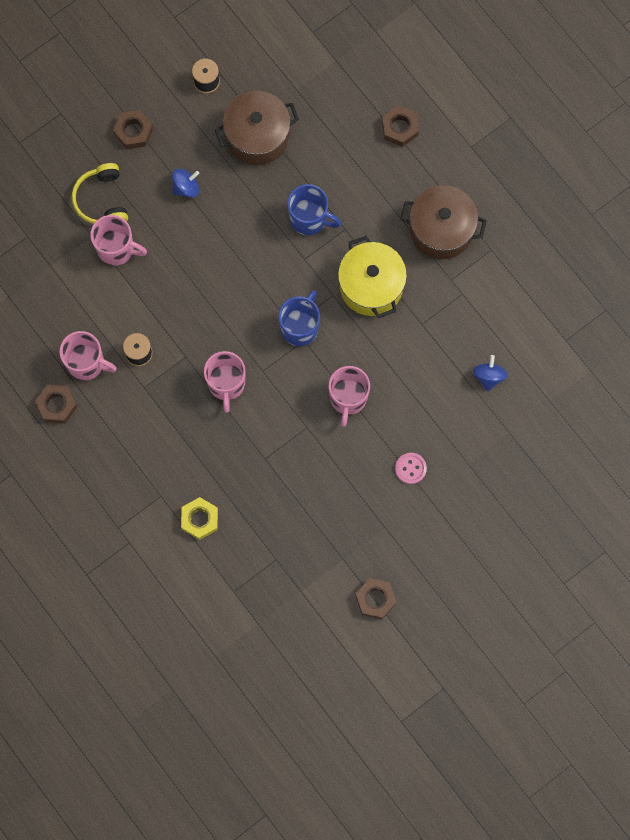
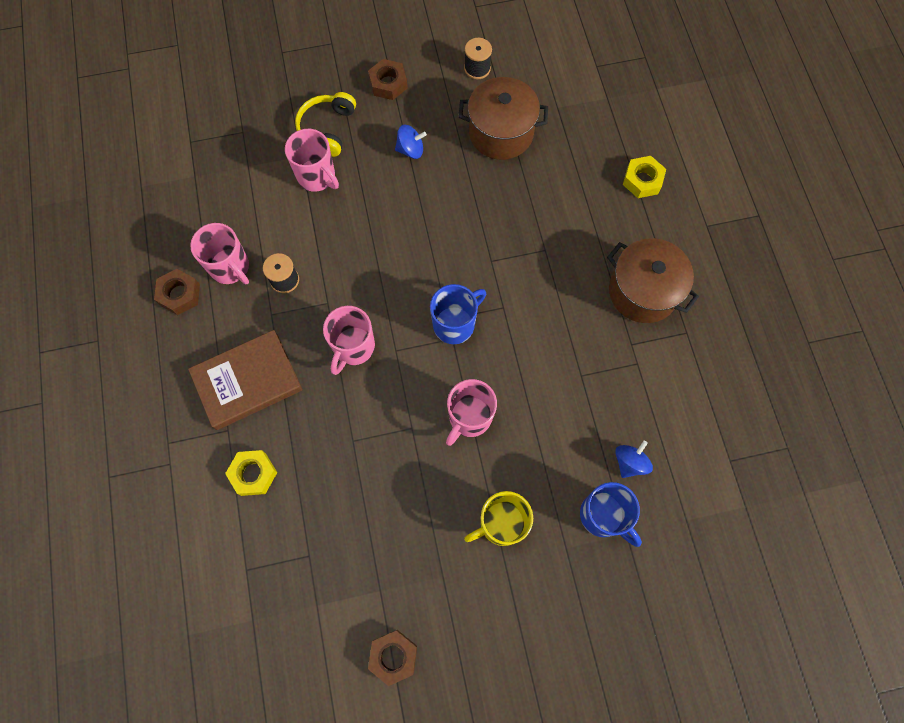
camera: 25 degrees right, 5 degrees down
(155, 450) = (247, 381): none -> brown book
(309, 219) = (514, 226): blue mug -> blue mug (603, 516)
(371, 286) = (546, 315): yellow pot -> none
(399, 128) = (642, 180): brown nut -> yellow nut
(410, 468) = (501, 524): pink button -> yellow mug

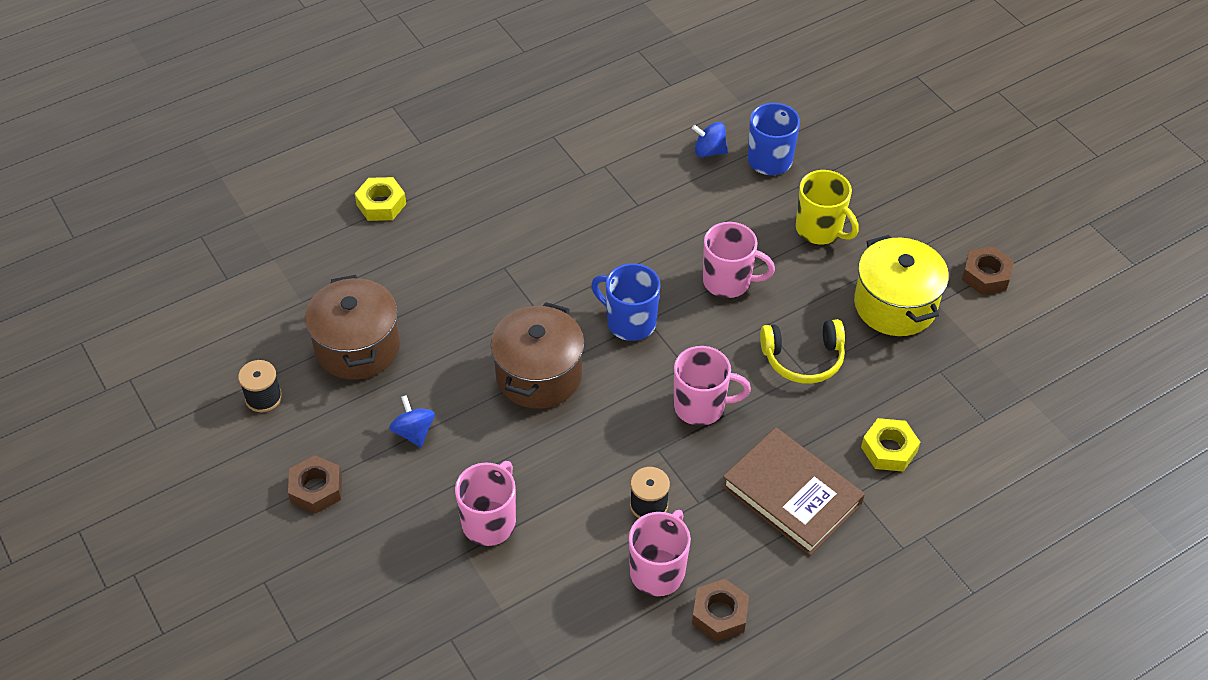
camera: 110 degrees left, 20 degrees down
(327, 129) = (412, 535): yellow headphones -> yellow headphones (803, 358)
(392, 551) = (895, 305): none -> yellow pot
(643, 291) = (521, 177): brown pot -> brown pot (538, 375)

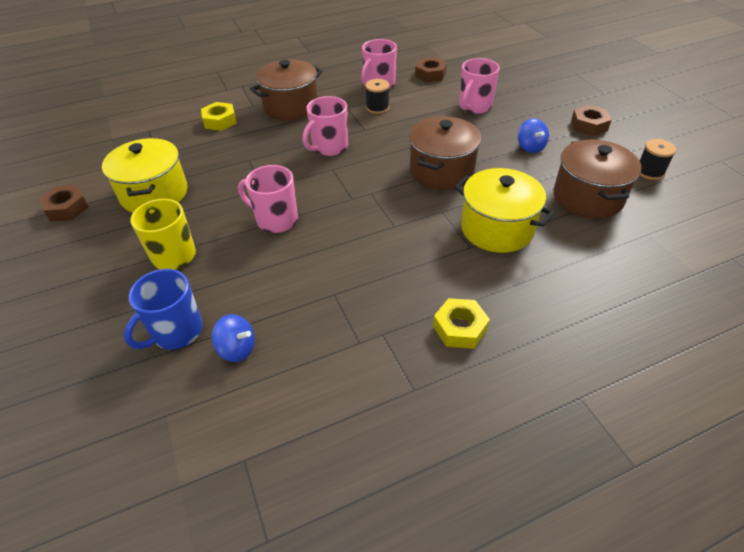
camera: 170 degrees left, 5 degrees down
(381, 204) = (605, 319): yellow nut -> yellow nut (460, 328)
(473, 292) = (497, 228): none -> yellow pot
(629, 322) = (366, 198): blue mug -> none
(701, 406) = (329, 147): pink mug -> pink mug turned 60 degrees counterclockwise
(719, 614) = (351, 71): brown nut -> brown nut (430, 74)
(791, 495) = (291, 107): brown book -> brown pot
(803, 358) = (245, 167): yellow headphones -> none

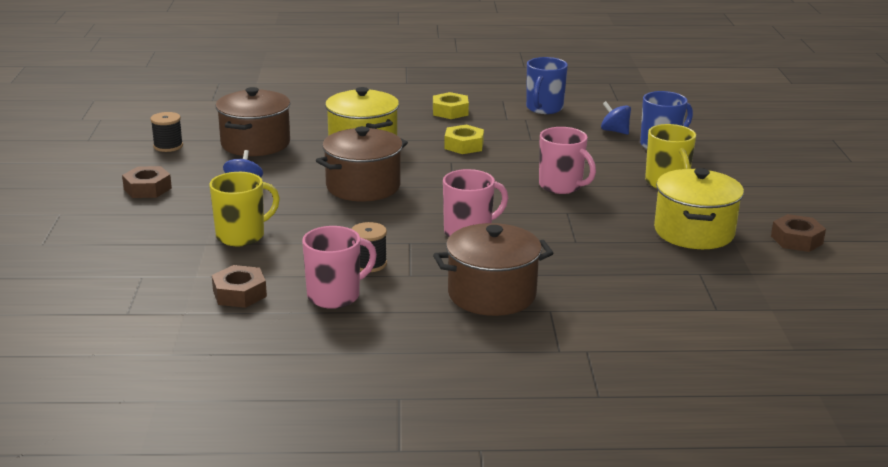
camera: 160 degrees left, 20 degrees down
(220, 121) = (606, 298): yellow nut -> yellow nut (464, 145)
(346, 383) = (544, 108): none -> blue mug
(474, 106) = (242, 236): pink mug -> yellow mug

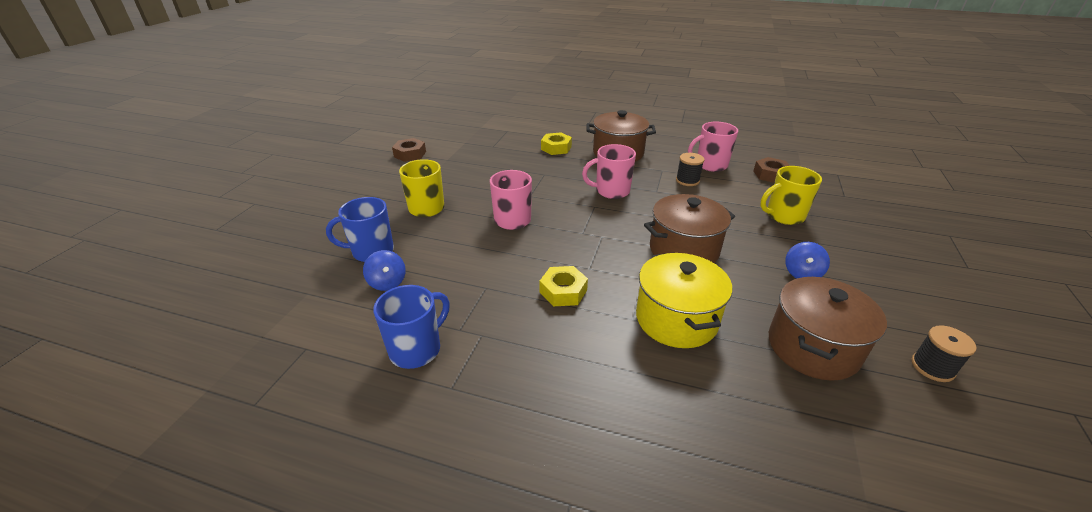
camera: 160 degrees left, 10 degrees up
(147, 188) = (903, 287): brown nut -> none
(450, 111) = (542, 371): yellow nut -> yellow nut (556, 148)
(694, 232) = (462, 168): yellow pot -> none

